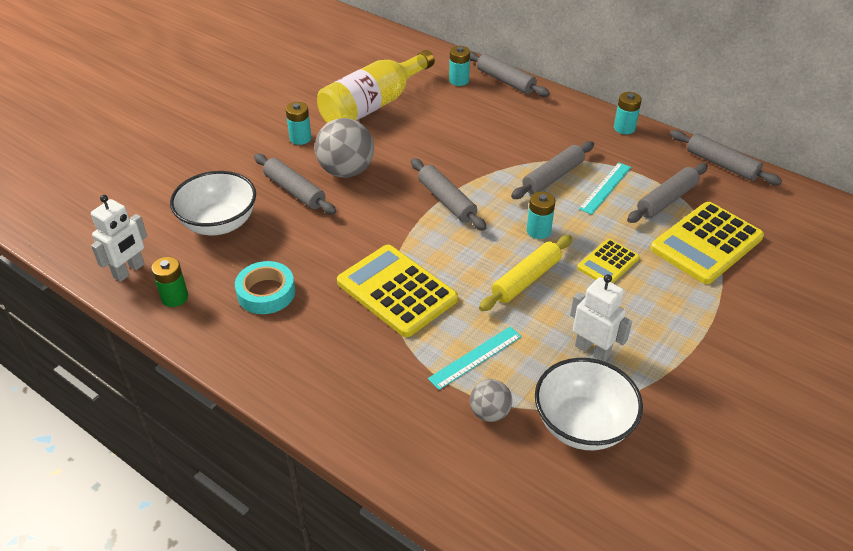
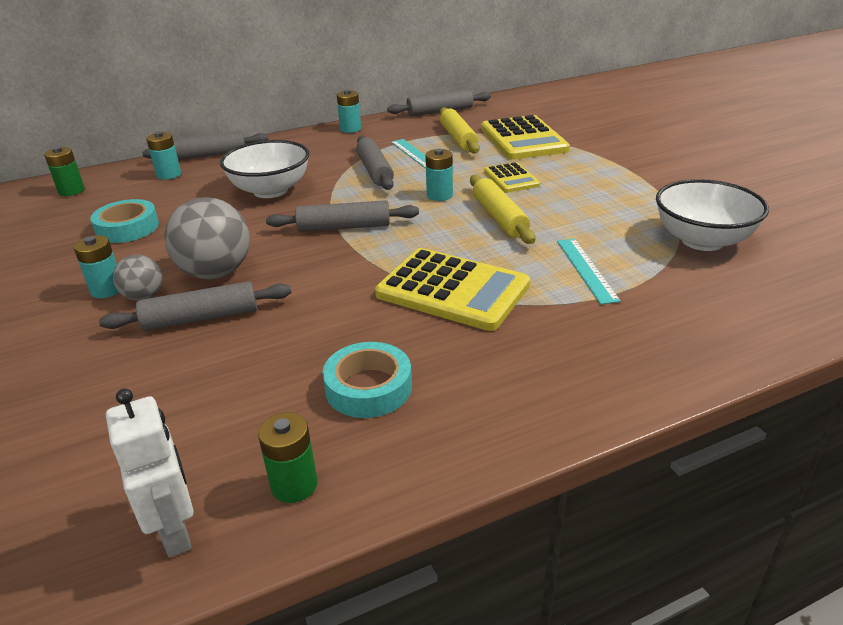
camera: 60 degrees left, 10 degrees down
(219, 223) = (183, 399): white bowl -> white bowl (270, 190)
(373, 105) = (127, 228): yellow bottle -> turquoise tape
(396, 291) = (453, 290): yellow calculator -> yellow calculator turned 135 degrees counterclockwise
(402, 54) = (71, 191): none -> green battery
(489, 413) = (666, 281): grey ball -> grey ball (144, 296)
(592, 350) = (613, 213): white robot -> none
(666, 200) = (458, 138): grey rolling pin -> yellow rolling pin

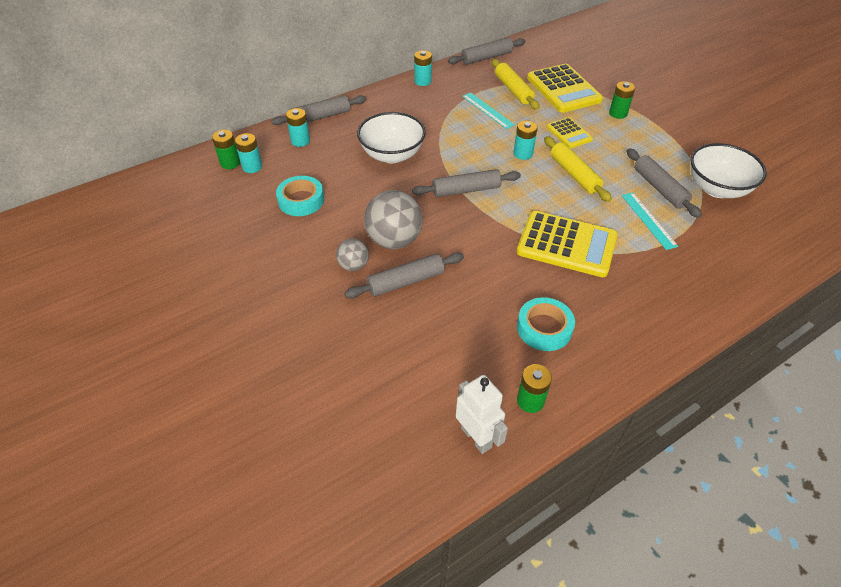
camera: 10 degrees left, 15 degrees up
(107, 290) = (323, 261): turquoise battery -> turquoise battery (252, 167)
(375, 171) = (463, 129): grey rolling pin -> grey rolling pin (659, 188)
(586, 162) = (618, 113): none -> green battery

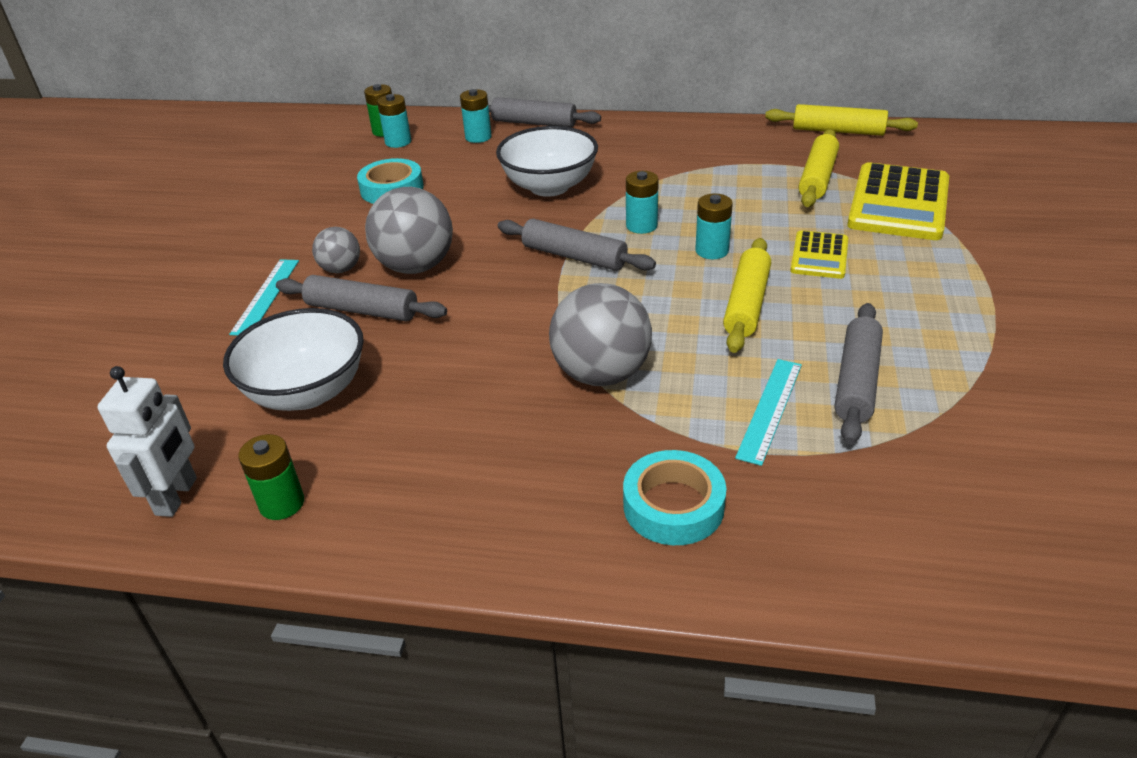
camera: 45 degrees right, 10 degrees down
(423, 81) = (707, 128): turquoise battery -> turquoise battery (641, 226)
(486, 57) = (838, 131): grey rolling pin -> yellow rolling pin
(487, 110) = (742, 187): turquoise ruler -> turquoise ruler (265, 296)
(544, 328) = (421, 443): turquoise tape -> turquoise tape (673, 506)
(566, 244) = (601, 374): yellow calculator -> grey ball
(618, 113) = (943, 263): green battery -> none
(717, 188) = (965, 431): white bowl -> white bowl (307, 392)

